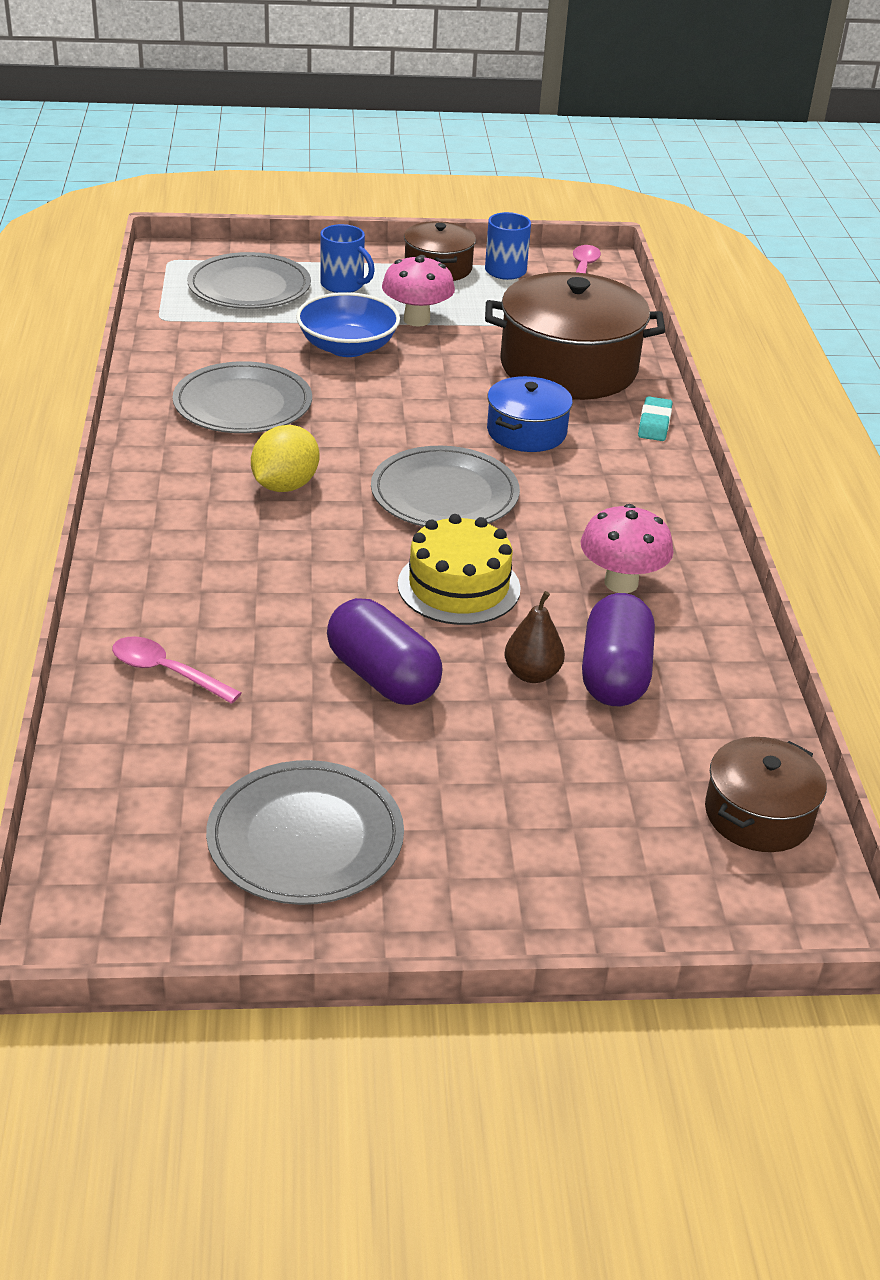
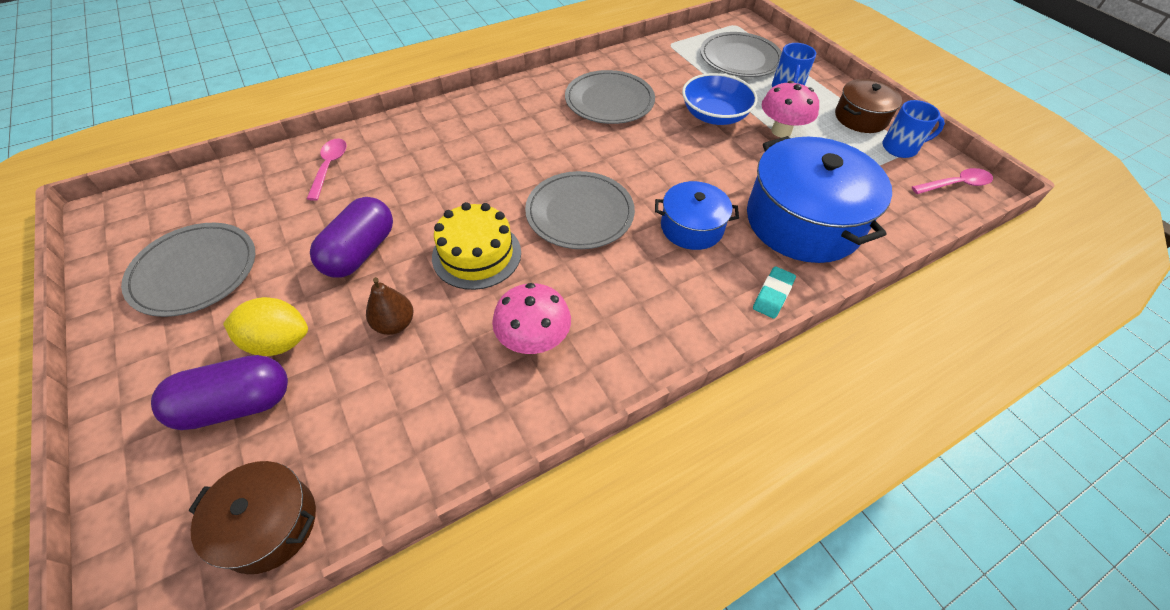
camera: 65 degrees right, 15 degrees up
(285, 485) = (536, 145): yellow lemon -> yellow lemon (279, 342)
(568, 367) = (803, 221): brown pot -> blue pot
(615, 675) = (414, 372): purple capsule -> purple capsule (236, 405)
(654, 423) = (772, 295): turquoise eraser -> turquoise eraser turned 45 degrees counterclockwise

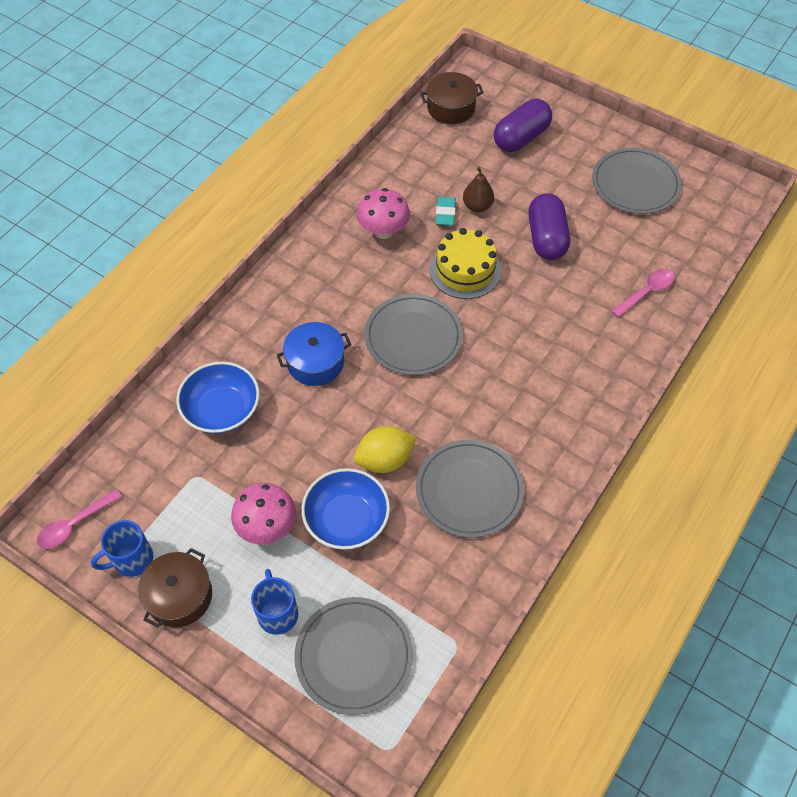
camera: 155 degrees right, 5 degrees up
(279, 342) = (534, 171): yellow lemon -> yellow lemon (385, 460)
(329, 167) = (646, 292): pink spoon -> pink spoon turned 105 degrees counterclockwise
(772, 295) = (233, 328): turquoise eraser -> turquoise eraser (445, 213)
(803, 221) = (222, 410): blue pot -> blue bowl

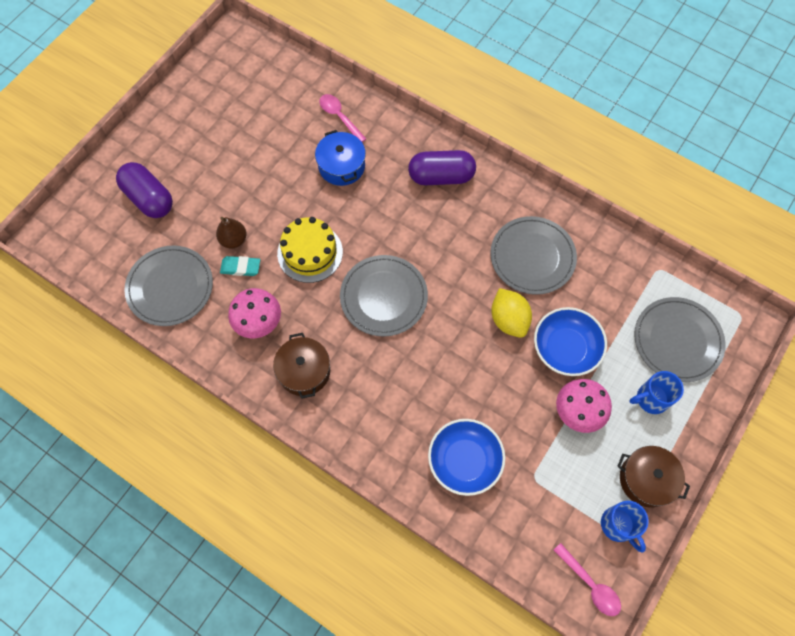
camera: 90 degrees left, 10 degrees up
(315, 362) = (411, 380): blue pot -> blue pot (341, 166)
(451, 108) = (98, 259): brown pot -> brown pot (304, 371)
(546, 238) = (277, 185): purple capsule -> purple capsule (441, 176)
(635, 184) = (218, 112): grey plate -> grey plate (170, 287)

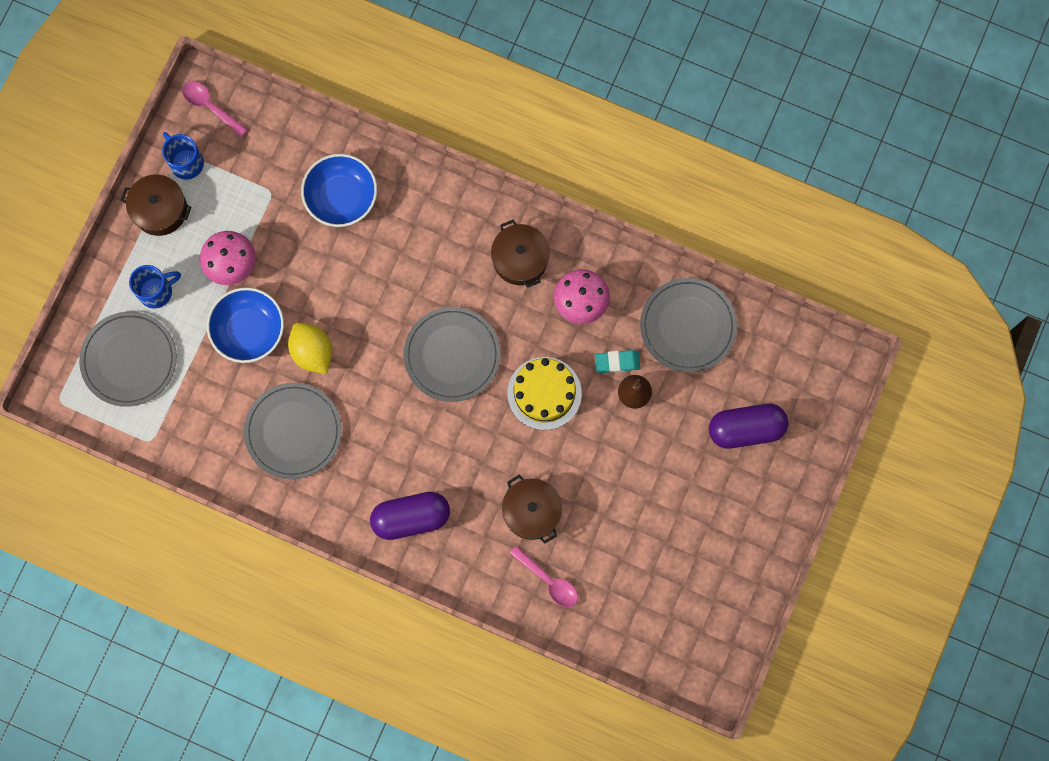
camera: 170 degrees right, 10 degrees up
(149, 198) = (746, 429): purple capsule -> purple capsule turned 45 degrees counterclockwise
(341, 166) = (531, 511): blue pot -> brown pot

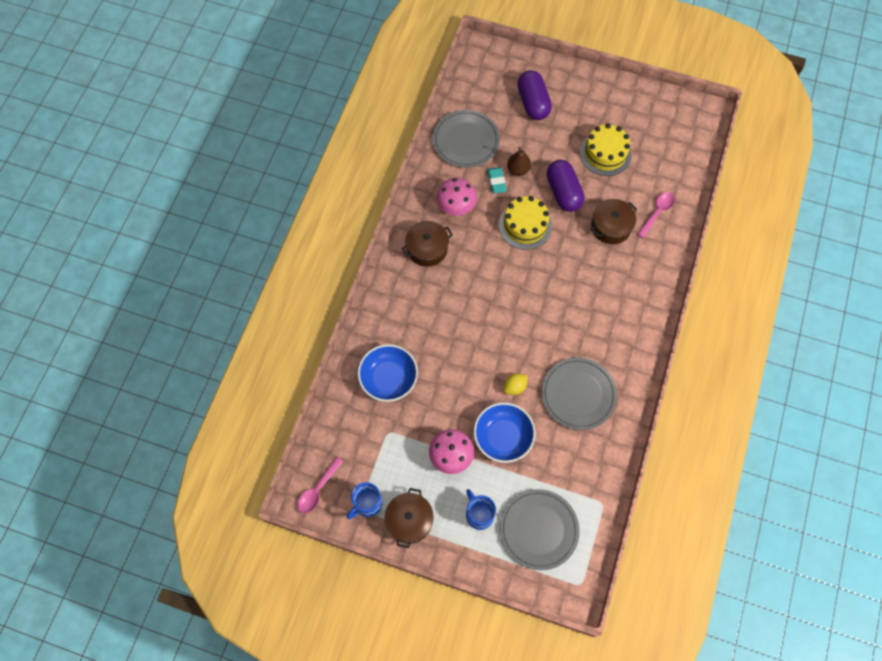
camera: 95 degrees left, 10 degrees down
(312, 352) = (514, 387): yellow lemon -> yellow lemon, size x0.63
(411, 517) = (629, 305): purple capsule -> purple capsule (563, 192)
(452, 355) = (504, 288): grey plate -> none
(651, 522) = (605, 153): none -> yellow cake

